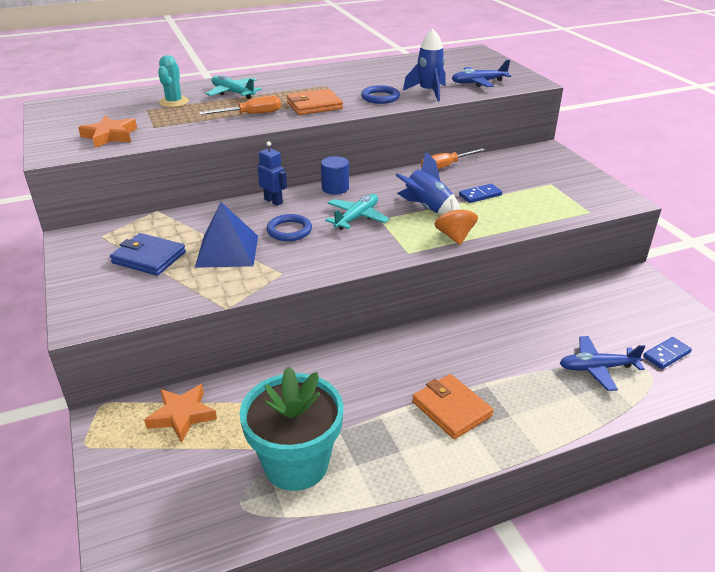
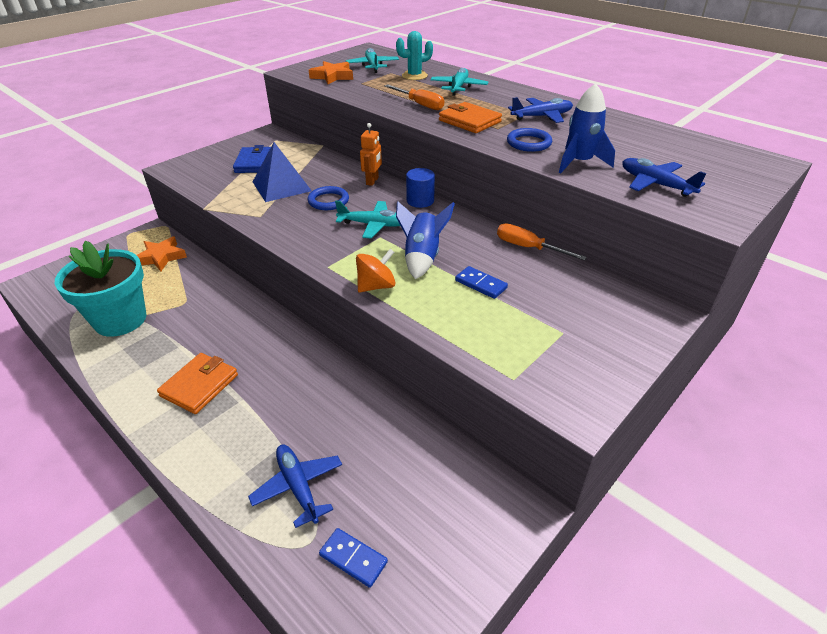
camera: 65 degrees right, 5 degrees up
(112, 113) = (372, 66): none -> turquoise plane
(273, 201) = (372, 181): blue robot -> orange robot
(337, 82) = (542, 116): none -> blue plane

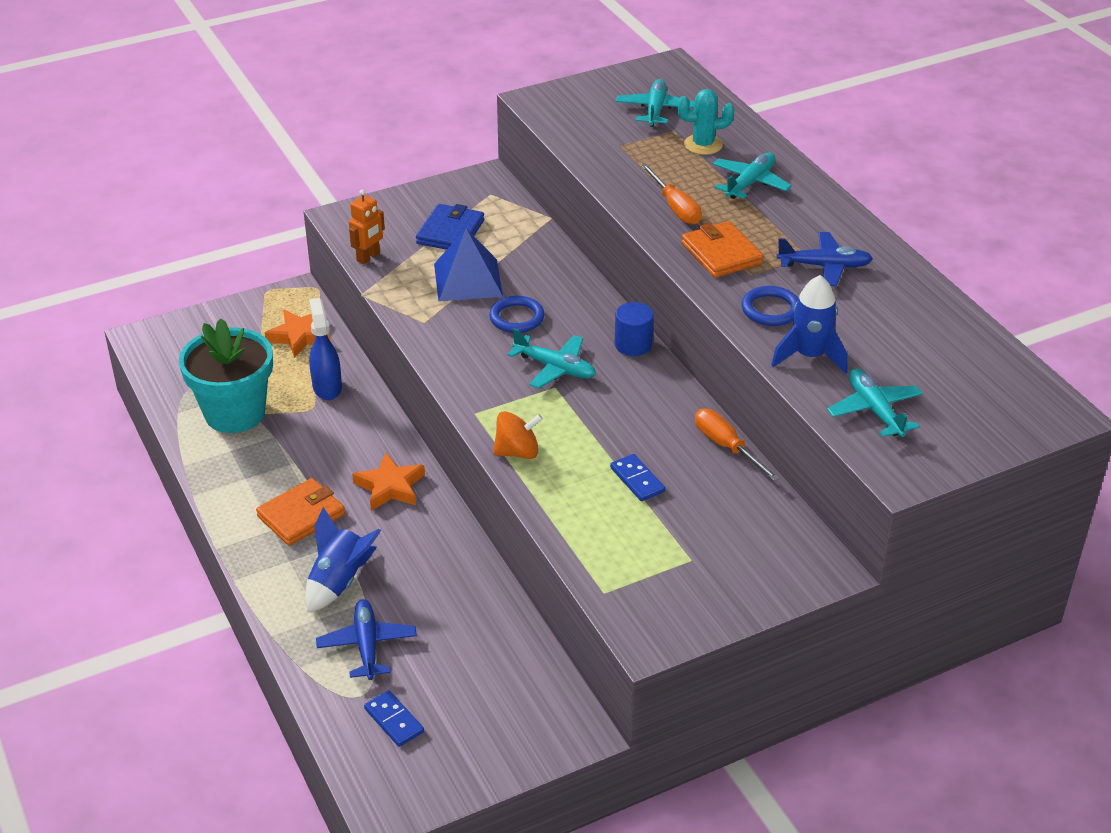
camera: 20 degrees right, 0 degrees up
(193, 285) = (327, 387): none -> blue spray bottle
(332, 76) = (587, 123): orange star -> orange star (390, 487)
(372, 181) = (588, 298): orange robot -> orange robot (368, 257)
(422, 257) = (589, 428): blue rocket -> blue rocket (340, 581)
(655, 184) = (874, 410): blue plane -> turquoise plane

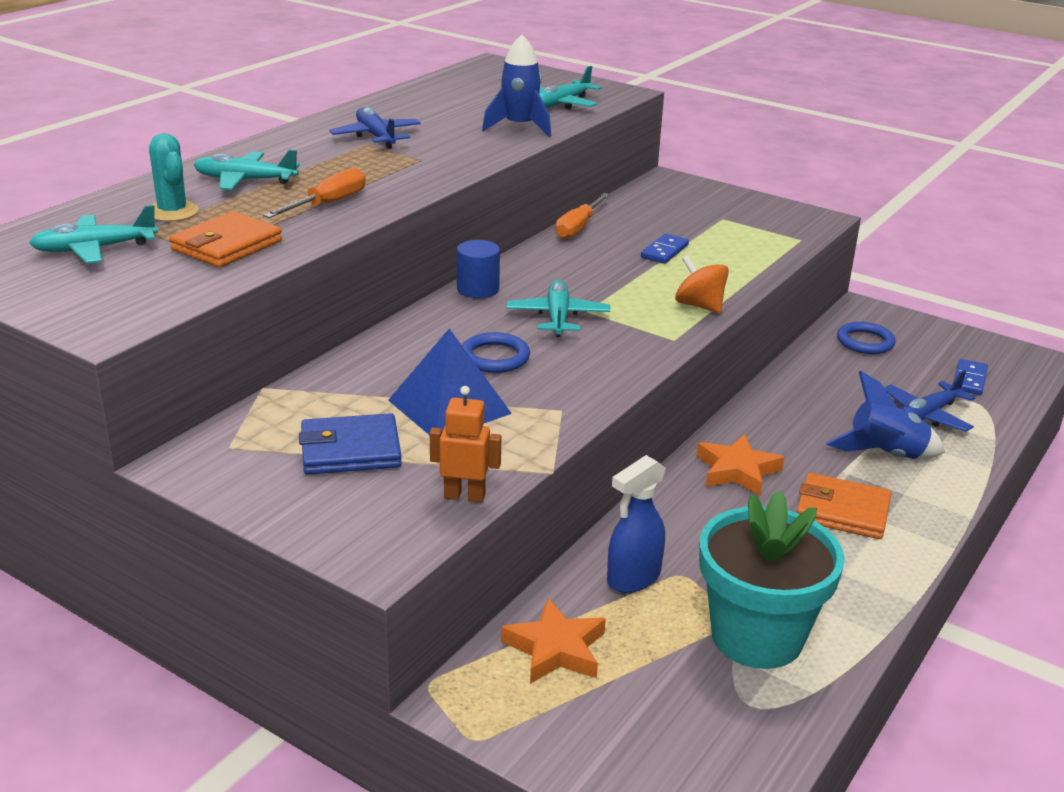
camera: 120 degrees left, 10 degrees down
(721, 254) = (397, 174): orange wallet -> orange wallet (227, 245)
(771, 309) = (469, 146): blue ring -> blue ring (865, 342)

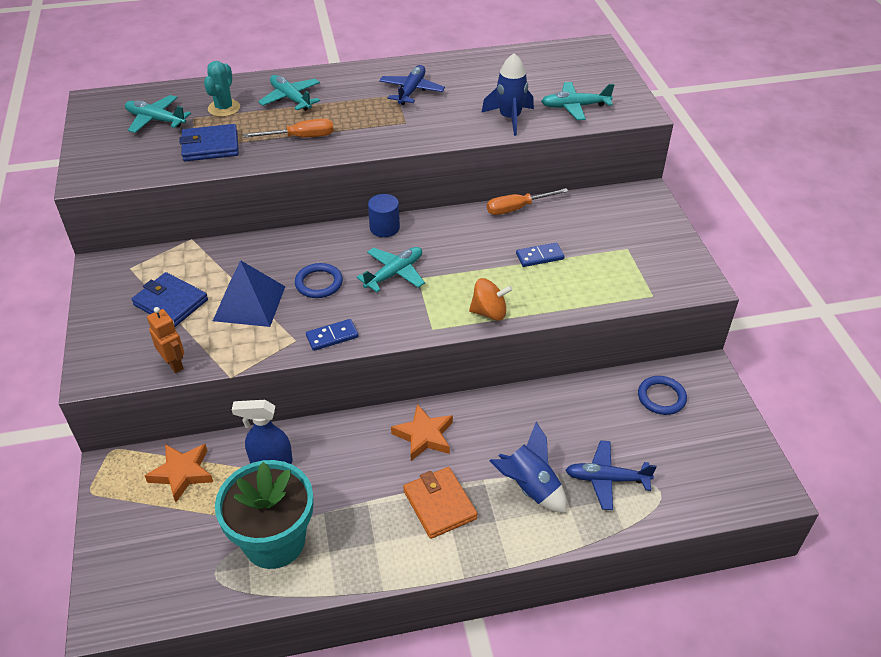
camera: 45 degrees right, 15 degrees up
(227, 245) = (210, 146): orange wallet -> blue wallet
(699, 306) = (489, 312): orange spinning top -> orange spinning top turned 90 degrees clockwise
(969, 379) = (688, 473): blue domino -> blue domino (332, 336)

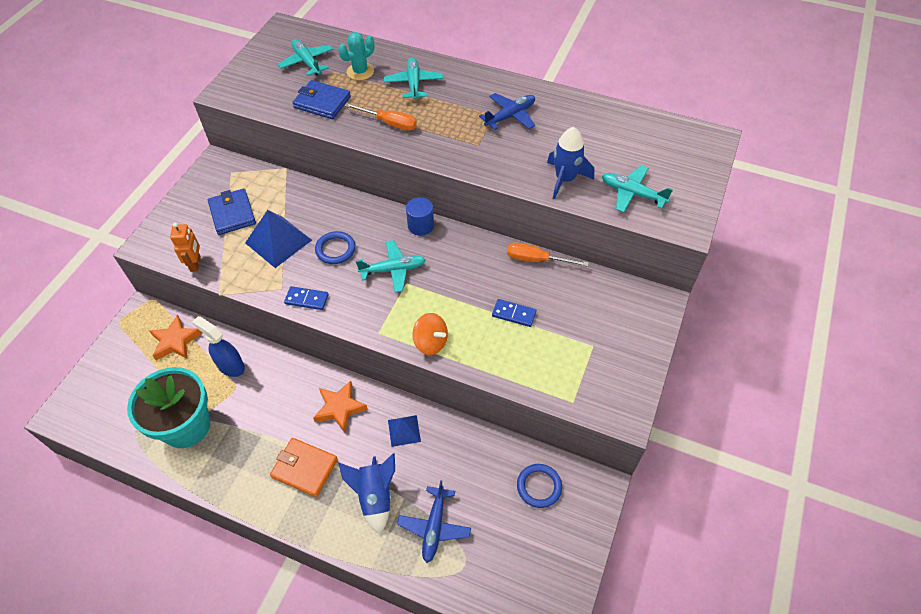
camera: 35 degrees right, 10 degrees up
(439, 505) = (304, 468): orange wallet -> orange wallet turned 75 degrees counterclockwise
(504, 420) = (404, 430): none -> blue pyramid
(606, 479) = (434, 527): blue plane -> blue plane turned 120 degrees counterclockwise

